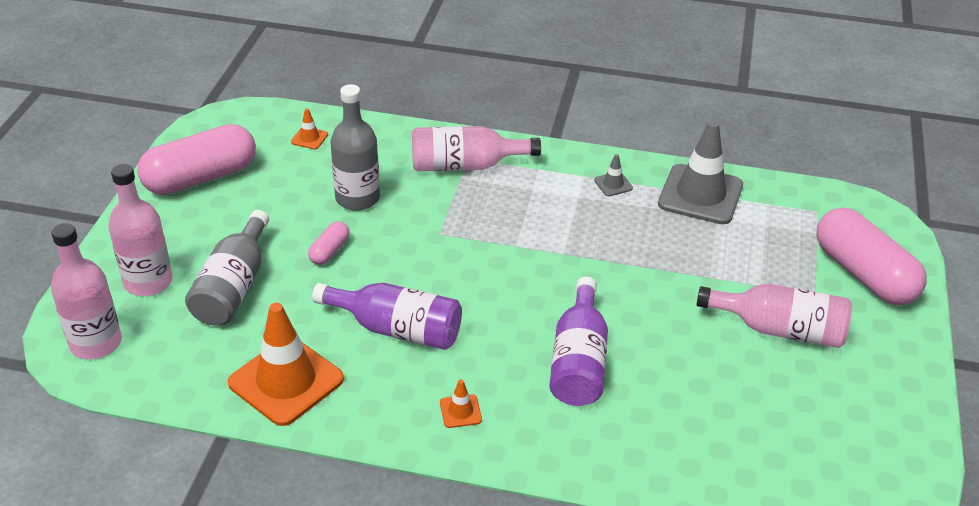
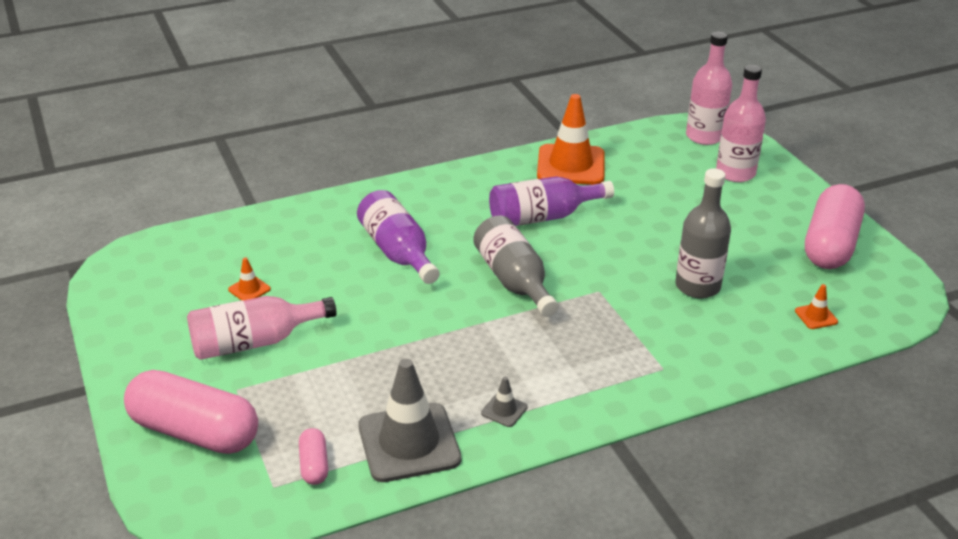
camera: 145 degrees right, 5 degrees down
(233, 287) = (681, 193): grey bottle -> grey bottle (514, 280)
(329, 251) = (657, 241): pink capsule -> pink capsule (314, 465)
(460, 411) = (448, 195): orange traffic cone -> orange traffic cone (249, 289)
(465, 165) = (656, 359): pink bottle -> none

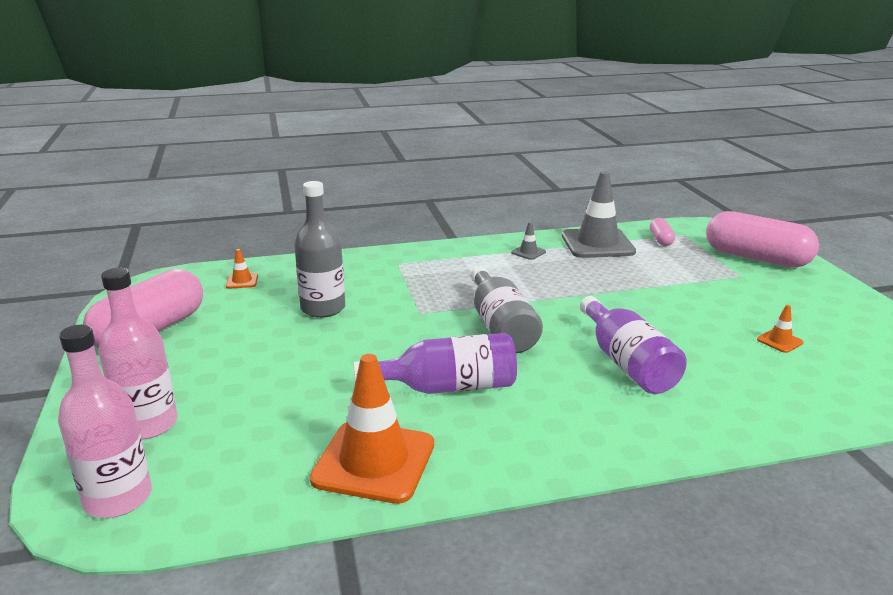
camera: 170 degrees left, 10 degrees down
(254, 342) = (745, 301): pink bottle -> none

